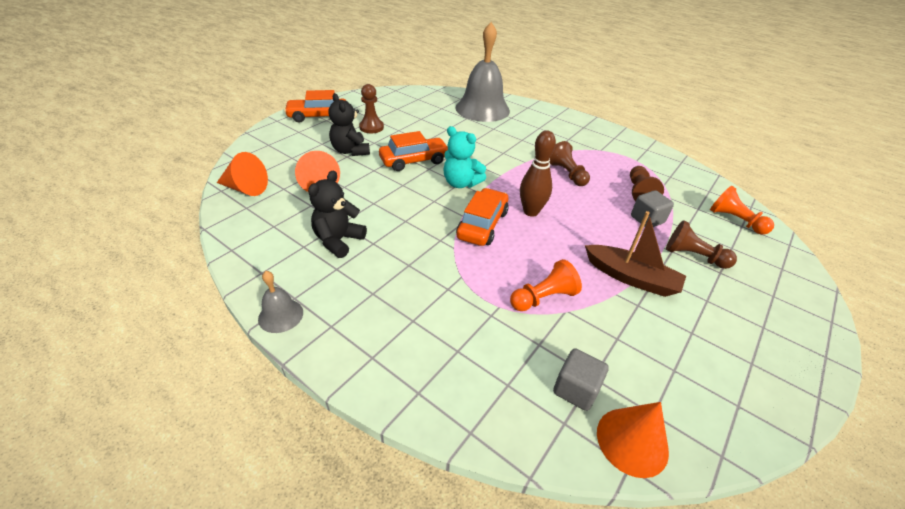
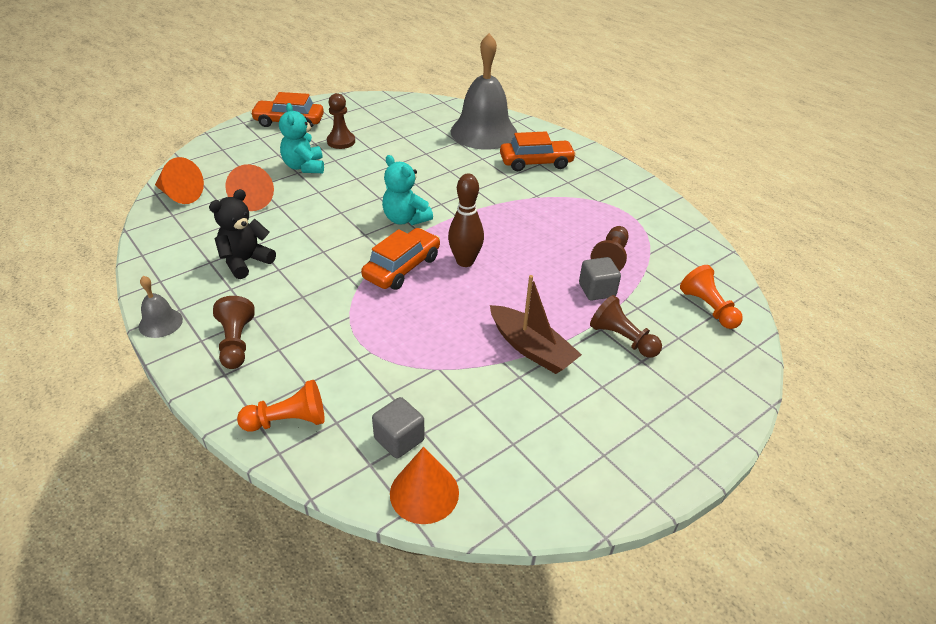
camera: 15 degrees right, 0 degrees up
(350, 151) = (304, 167): black teddy bear -> turquoise teddy bear
(414, 161) = (367, 186): orange car -> orange car (536, 162)
(543, 298) = (421, 351): orange pawn -> orange pawn (288, 421)
(566, 174) = (536, 224): brown pawn -> brown pawn (236, 343)

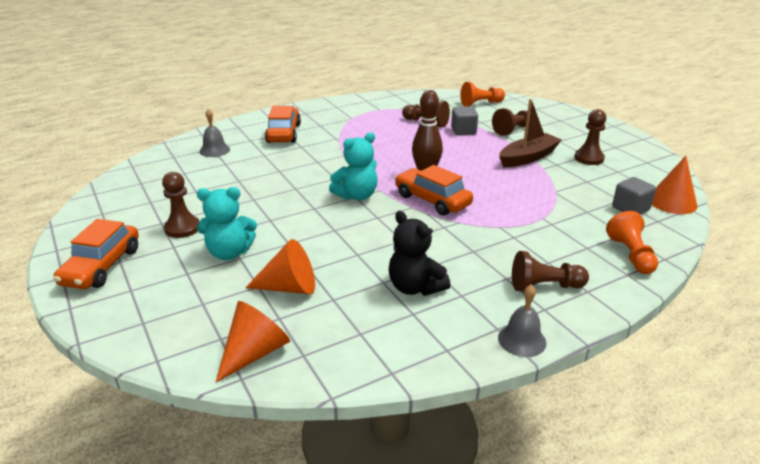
camera: 80 degrees left, 10 degrees down
(483, 132) = (214, 150): grey bell -> grey bell, size x0.43
(548, 414) = (589, 158): none -> brown pawn

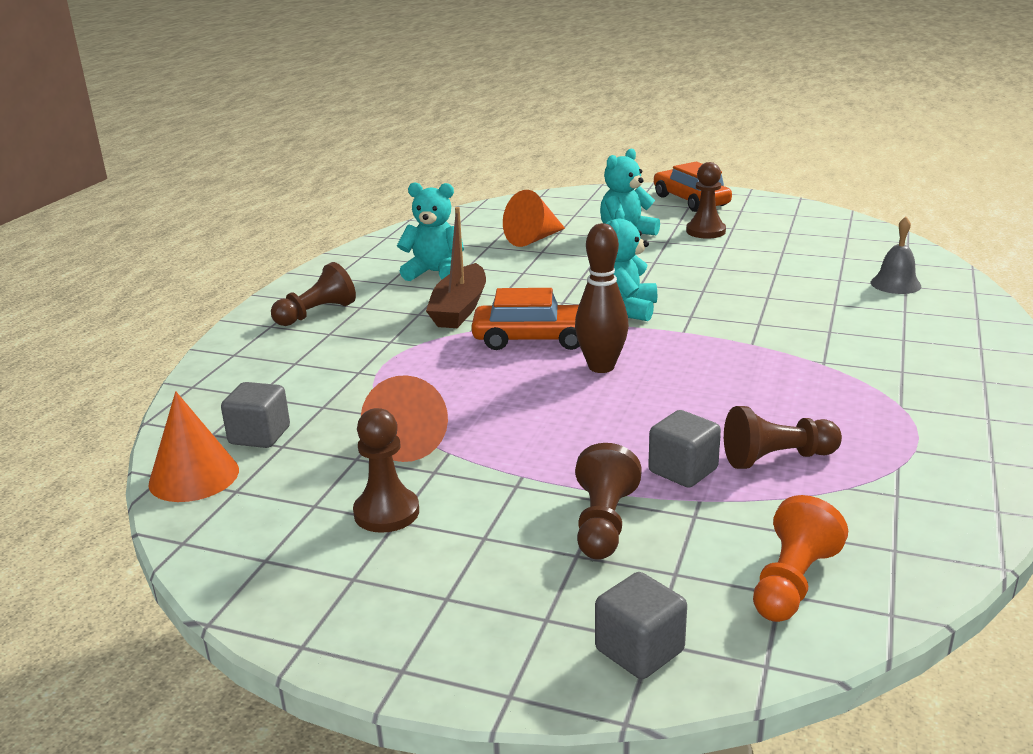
camera: 140 degrees right, 5 degrees down
(255, 352) = (489, 214): orange cone -> orange cone (408, 441)
(284, 133) = (900, 336): orange car -> none
(415, 287) = (434, 273): black teddy bear -> turquoise teddy bear
(522, 340) = (307, 278): grey bell -> none
(528, 157) = (495, 462): brown boat -> brown boat (459, 309)
(542, 108) = (639, 650): none -> grey cube
(631, 255) = (236, 374): orange pawn -> none

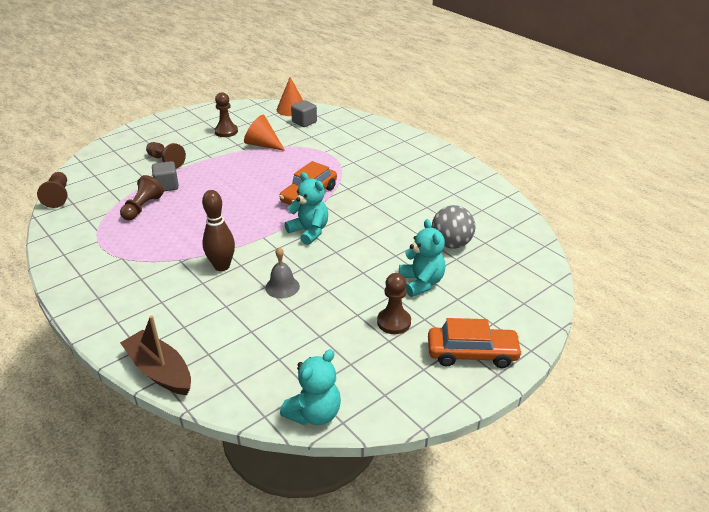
camera: 120 degrees right, 10 degrees up
(316, 313) = (406, 152): brown pawn -> brown pawn (58, 196)
(434, 273) = (427, 194): turquoise teddy bear -> turquoise teddy bear (314, 413)
(459, 309) = (368, 187): brown boat -> brown boat (160, 371)
(533, 239) = (451, 244): orange cone -> grey ball
(601, 367) = (260, 200): brown bowling pin -> brown bowling pin (222, 266)
(639, 650) = (114, 147): grey cube -> none
(792, 582) = (93, 179): orange pawn -> none
(895, 284) = (215, 350): grey bell -> grey bell (282, 287)

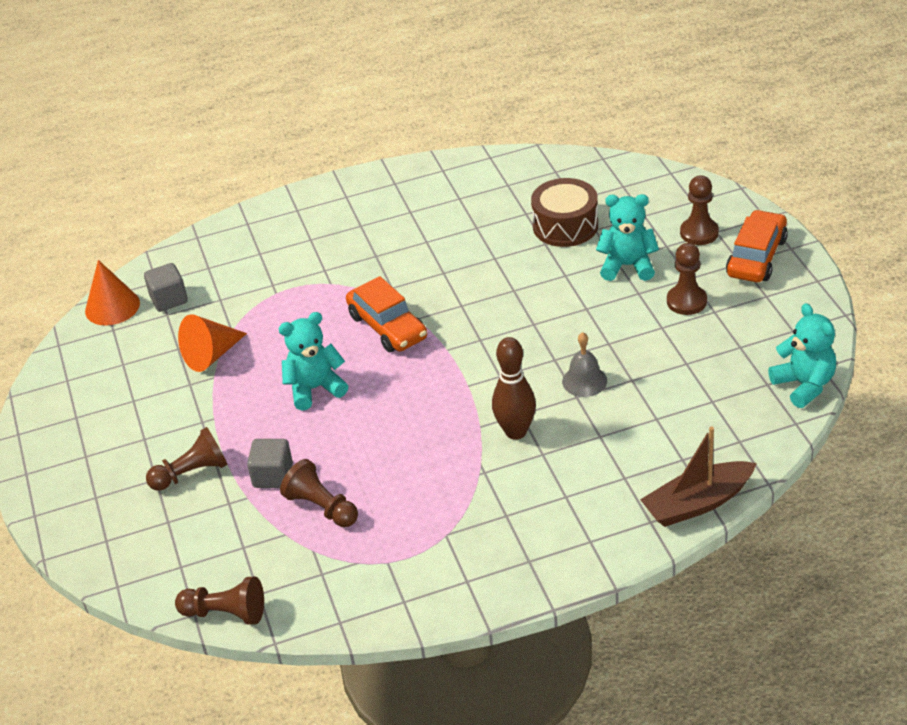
camera: 65 degrees left, 5 degrees up
(226, 131) = (137, 392): brown pawn -> brown pawn (699, 233)
(309, 231) = (478, 340): turquoise teddy bear -> turquoise teddy bear (315, 388)
(451, 244) = (565, 226): grey ball -> brown drum

